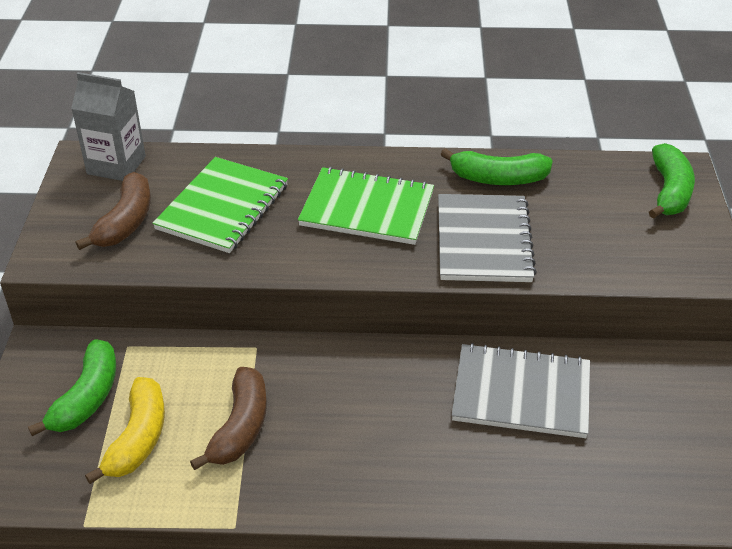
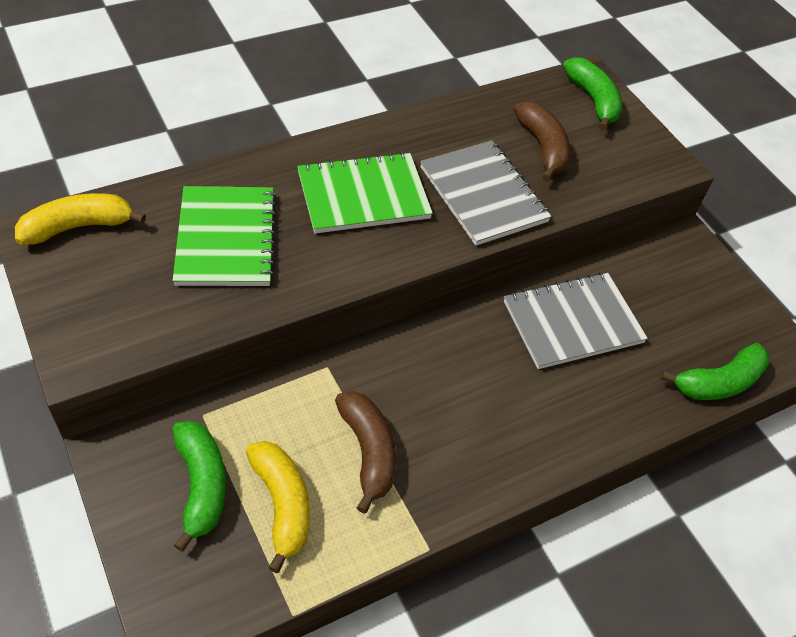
camera: 35 degrees left, 10 degrees up
(116, 165) = (78, 227): grey carton -> yellow banana
(125, 222) = (137, 288): brown banana -> brown banana (542, 148)
(498, 178) = (454, 129): green banana -> green banana (718, 382)

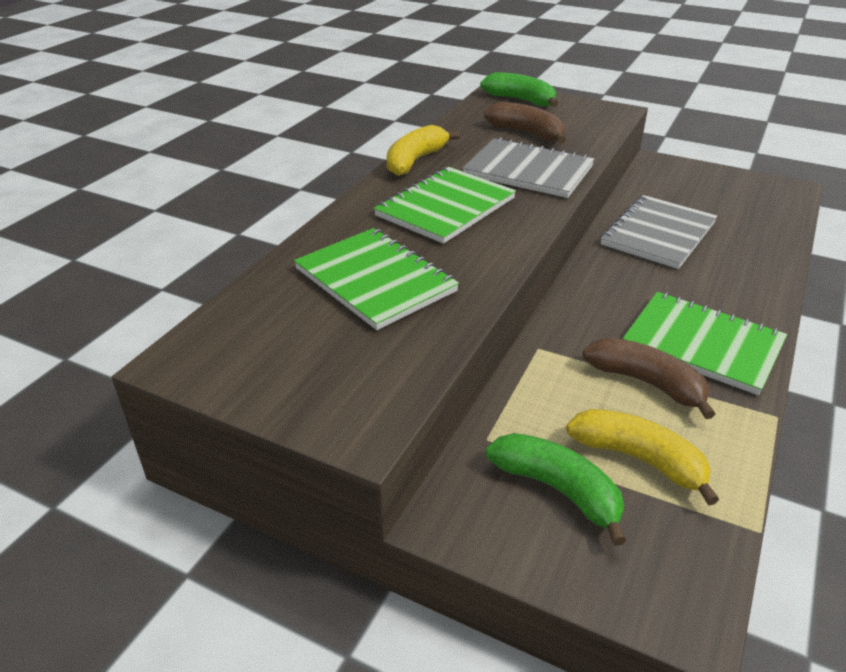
camera: 30 degrees left, 15 degrees down
(78, 227) = (223, 337): yellow banana -> yellow banana (415, 161)
(458, 450) = (702, 344): none -> green notebook
(718, 382) = (783, 220): green banana -> none

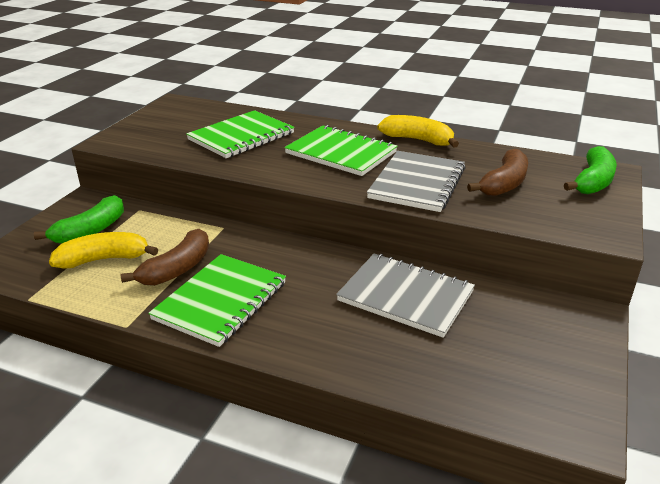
camera: 85 degrees right, 5 degrees down
(639, 459) = (104, 259): yellow banana -> yellow banana turned 135 degrees counterclockwise

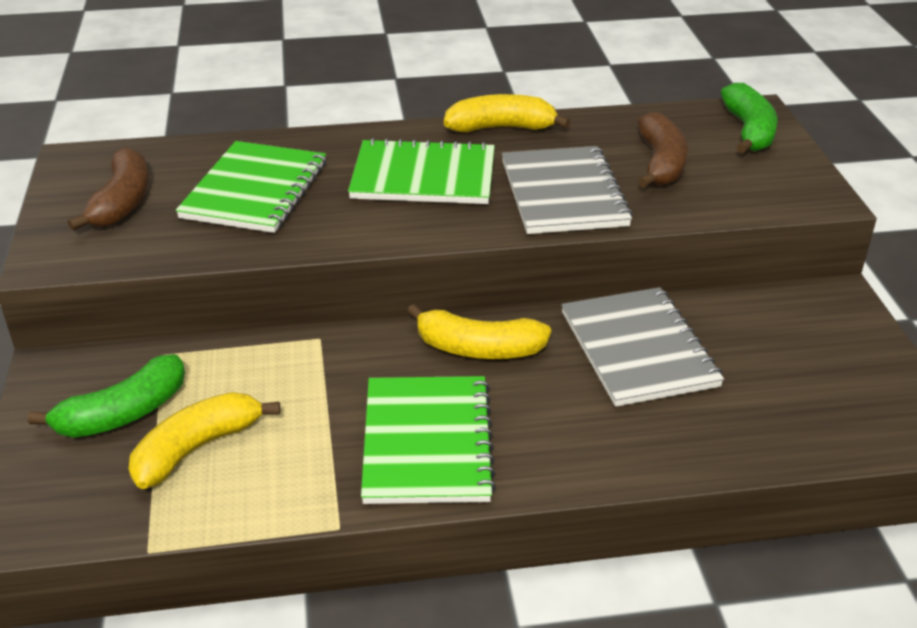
camera: 30 degrees left, 5 degrees up
(91, 230) = (123, 413): green banana -> green banana turned 45 degrees clockwise
(177, 269) = (320, 421): brown banana -> brown banana (122, 202)
(304, 262) = (478, 348): none -> yellow banana
(405, 296) = (638, 349): grey notebook -> grey notebook turned 75 degrees clockwise

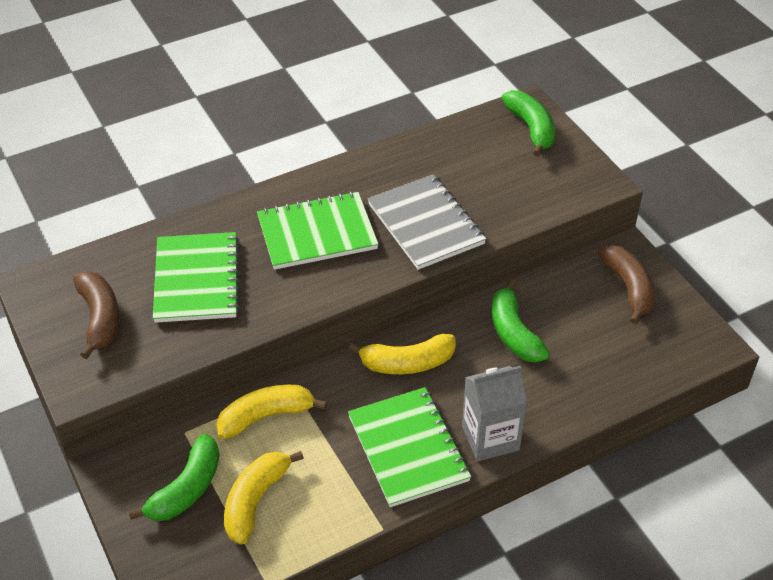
camera: 20 degrees left, 10 degrees up
(501, 128) = (351, 169): yellow banana -> yellow banana (266, 416)
(546, 459) = (490, 438): none -> grey carton
(638, 349) = (514, 333): grey notebook -> green banana
(660, 163) = (481, 177): brown banana -> brown banana (628, 288)

